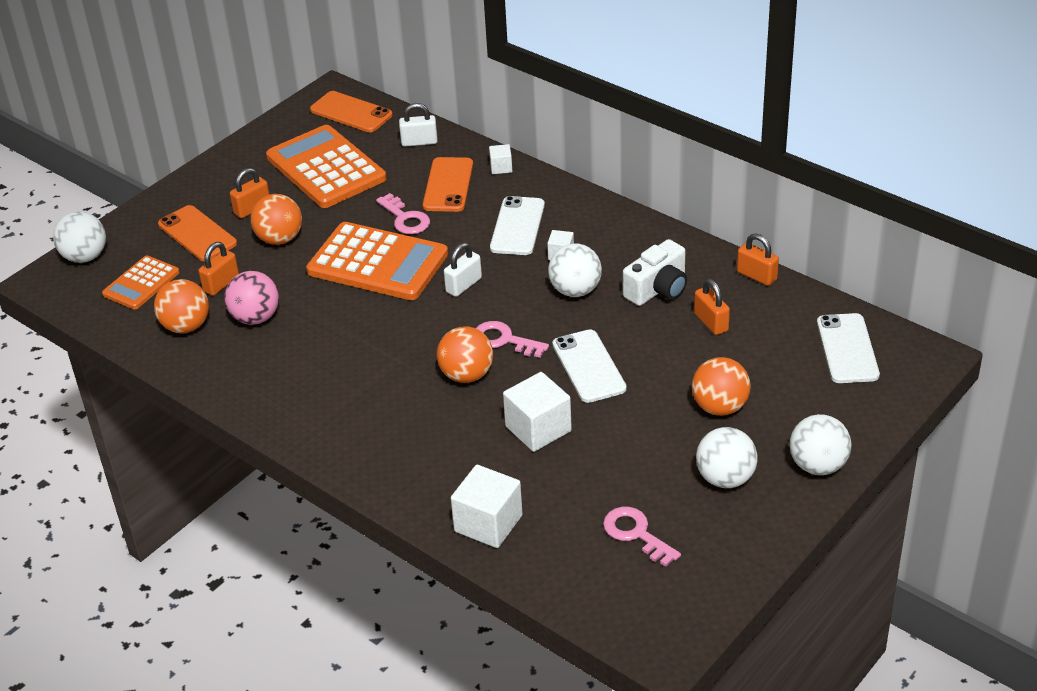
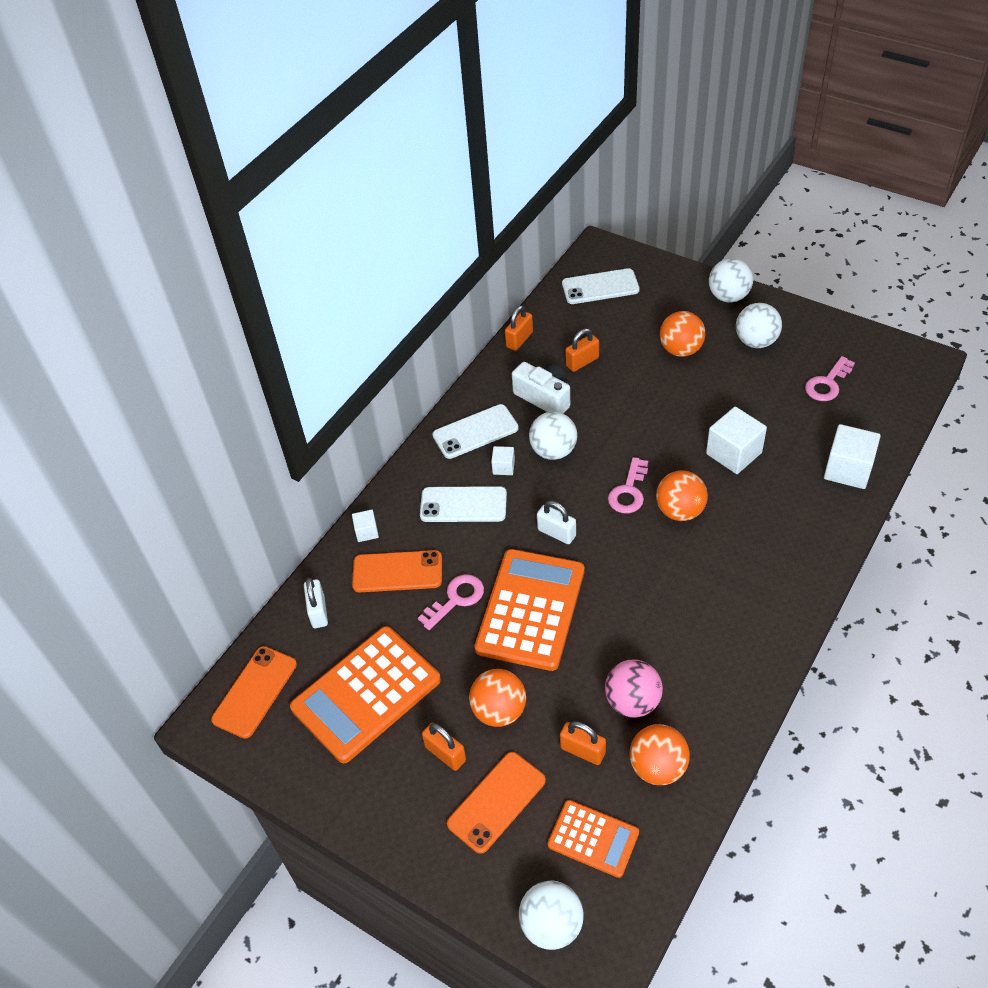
camera: 95 degrees left, 10 degrees up
(588, 366) = (651, 430): white phone -> white phone (475, 432)

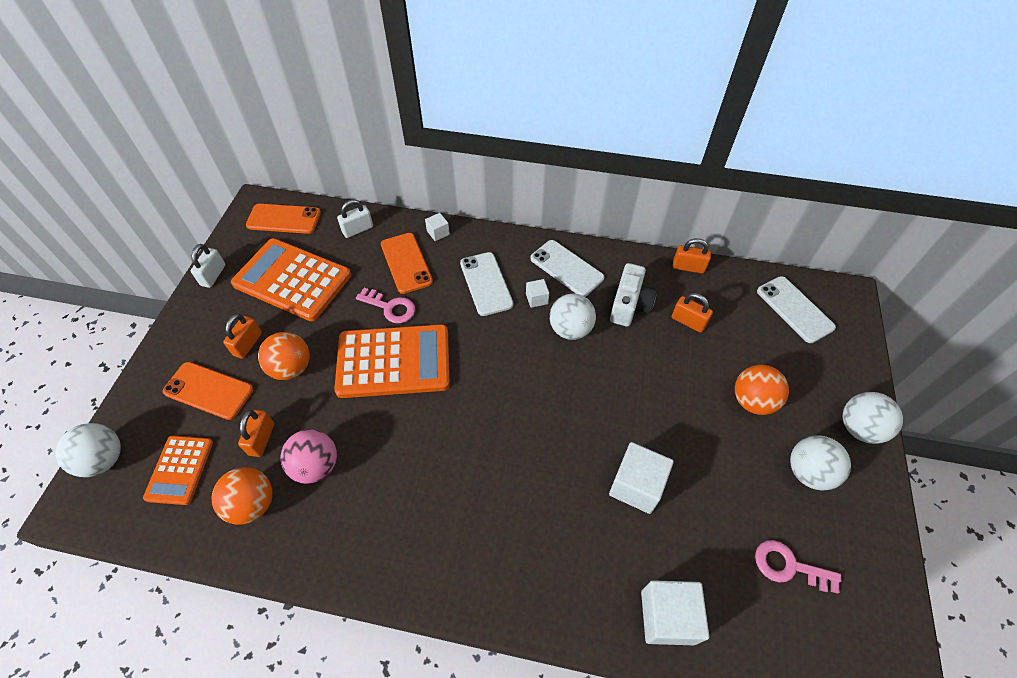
camera: 65 degrees right, 5 degrees up
(556, 533) = (480, 357): white padlock -> white padlock (213, 275)
(629, 491) = (548, 402): pink key -> none
(680, 511) = (541, 452): orange ball -> none

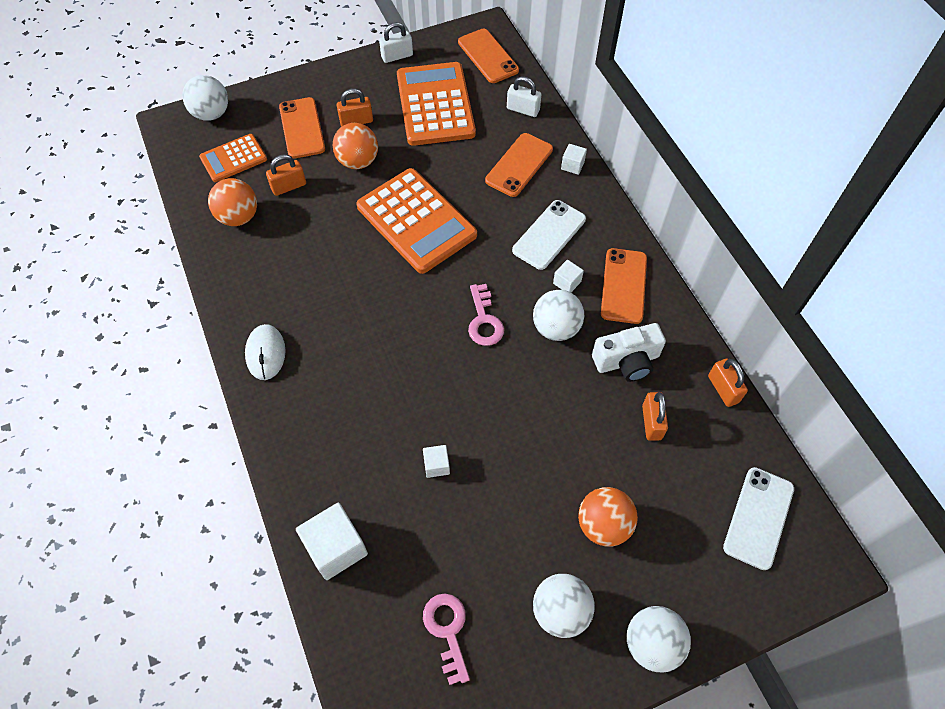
camera: 55 degrees right, 5 degrees up
(316, 466) = (292, 233): pink ball -> none
(390, 307) = (465, 185): pink key -> pink key (484, 321)
(426, 566) = (266, 353): none -> white mouse
(566, 268) = (623, 286): white phone -> orange phone
(636, 485) = (436, 465): white cube -> white cube, size x0.51

